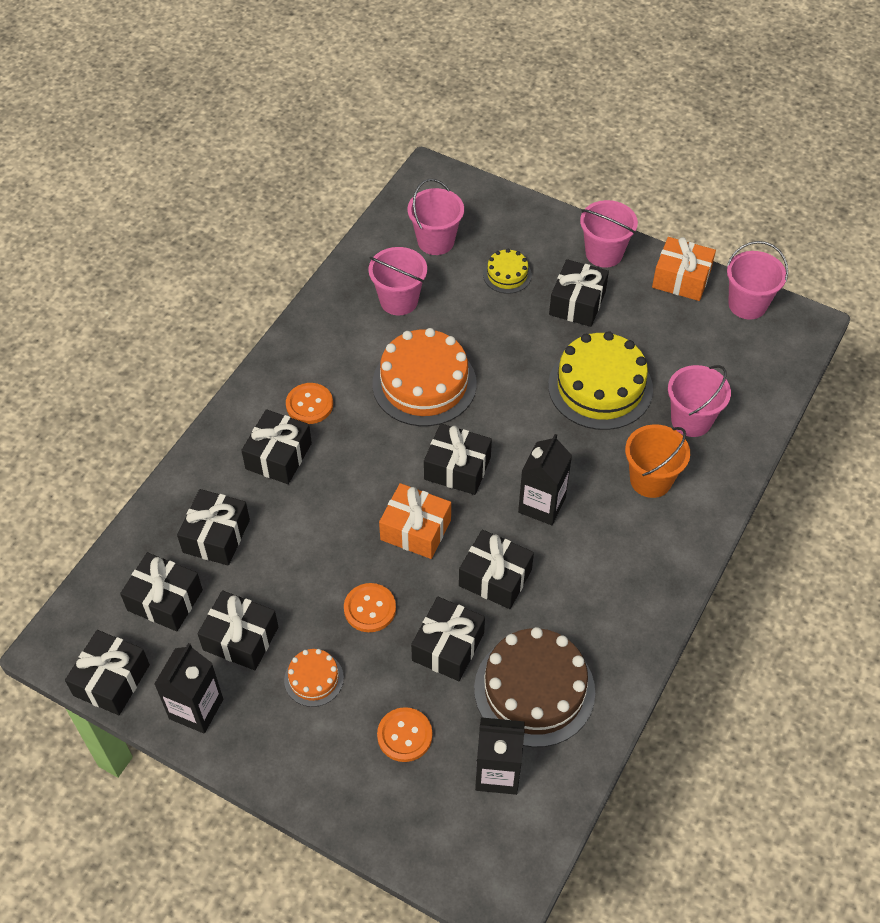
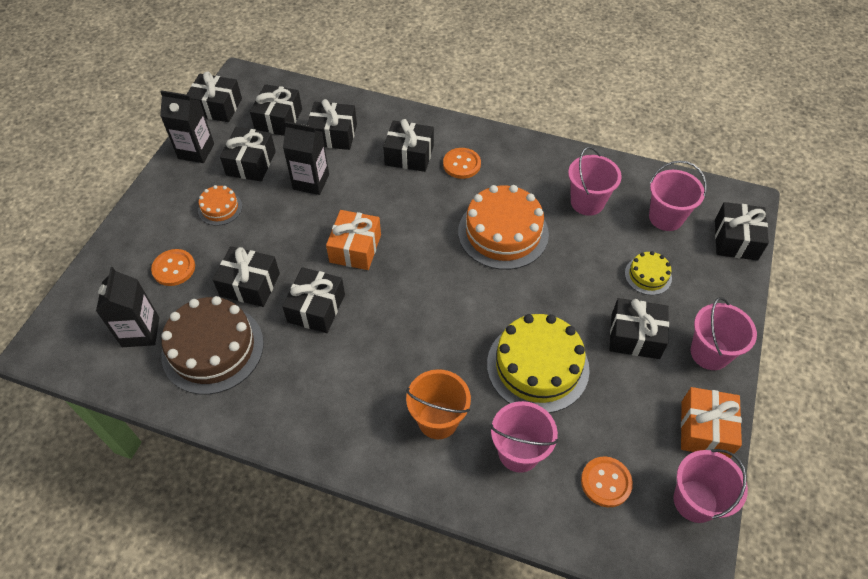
camera: 80 degrees right, 0 degrees up
(370, 609) = (280, 231): orange button -> orange button (606, 482)
(457, 468) = (420, 267): black gift -> black gift (735, 240)
(542, 505) = (394, 333): black carton -> black carton (311, 182)

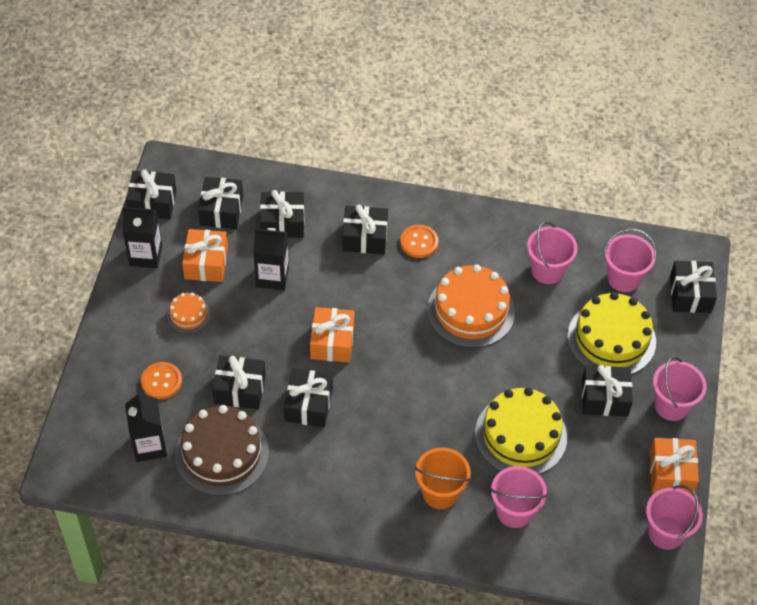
camera: 10 degrees left, 0 degrees up
(251, 163) = (206, 263): black gift -> orange gift
(606, 482) = (591, 527): orange button -> none
(648, 275) = (611, 339): yellow cake -> yellow cake, size x2.02

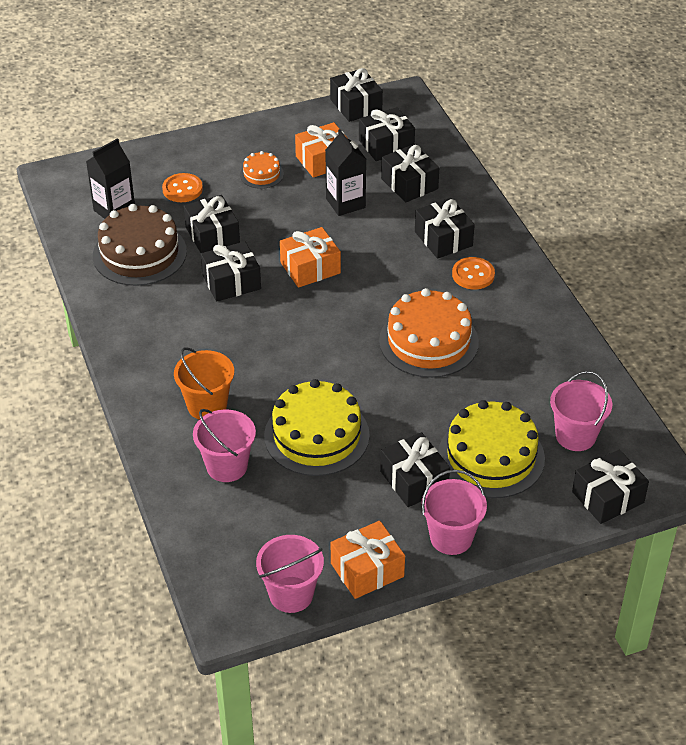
camera: 60 degrees right, 10 degrees down
(146, 255) = (299, 126): black carton -> none
(547, 270) = (528, 375): pink bucket -> none

